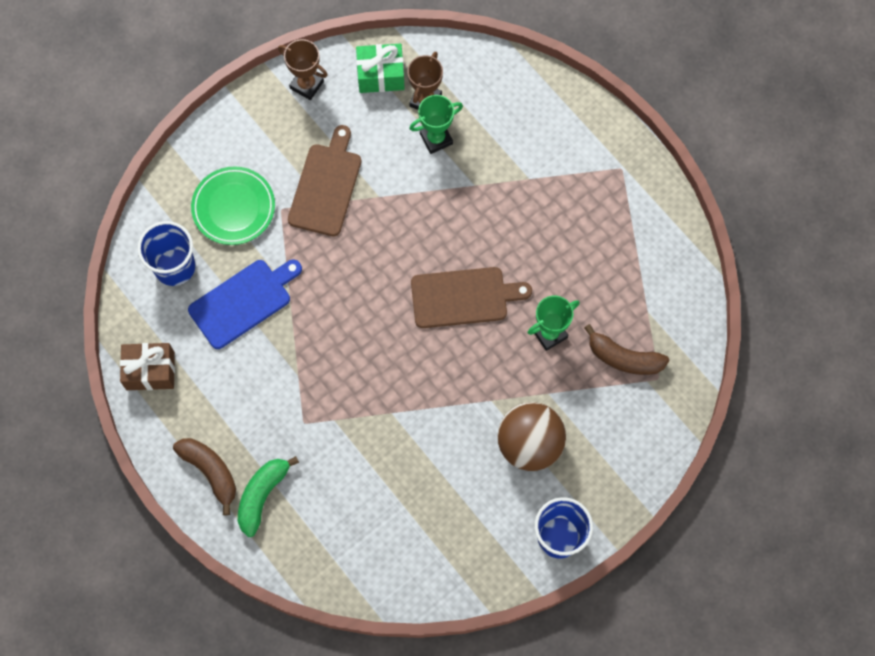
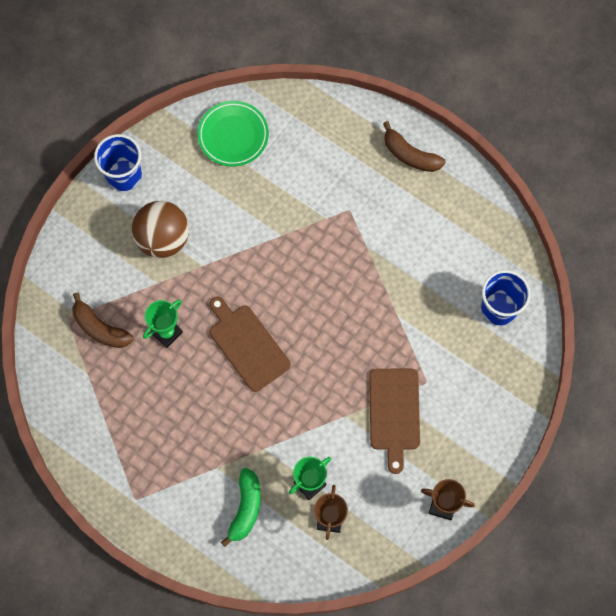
camera: 165 degrees right, 0 degrees up
(150, 371) = (486, 219): brown gift -> none
(233, 208) = (468, 372): green plate -> green plate (233, 135)
(243, 301) = (431, 294): blue cutting board -> none
(262, 495) = (363, 148): green banana -> green banana (245, 508)
(380, 75) = (378, 534): green gift -> none
(463, 297) = (247, 345): brown cutting board -> brown cutting board turned 75 degrees clockwise
(624, 358) = (100, 328): brown banana -> brown banana turned 150 degrees counterclockwise

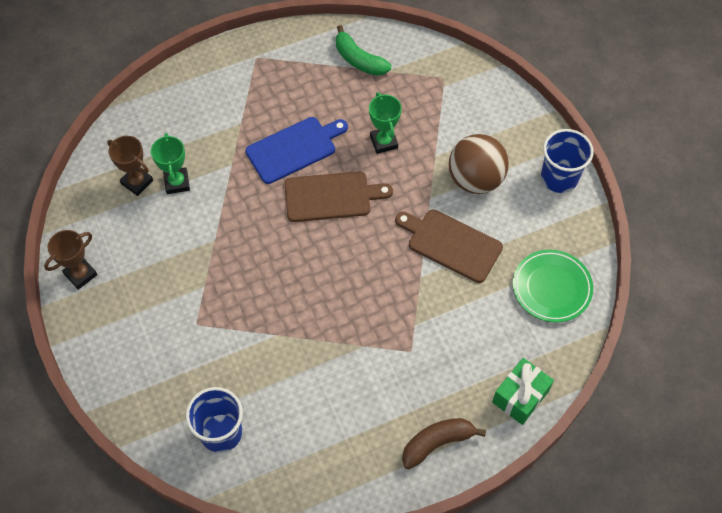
camera: 120 degrees right, 10 degrees down
(100, 328) = (420, 96): brown banana -> none
(217, 404) = (294, 149): none -> blue cutting board
(245, 508) = (192, 127): green banana -> green banana (359, 60)
(338, 116) = (520, 396): none -> green gift
(394, 413) = (188, 281): brown cutting board -> brown cutting board (451, 244)

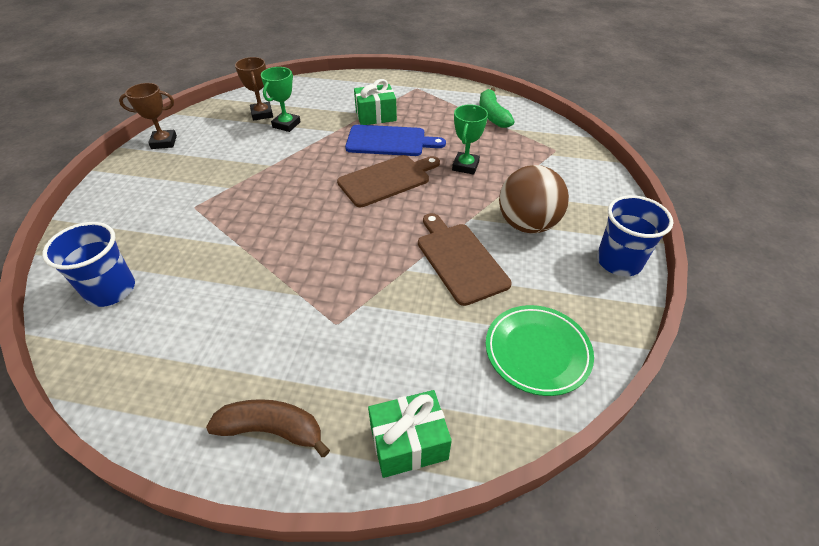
camera: 35 degrees right, 15 degrees down
(252, 121) = (376, 116): none -> green gift
(331, 196) = (387, 179): brown cutting board -> brown cutting board turned 60 degrees counterclockwise

